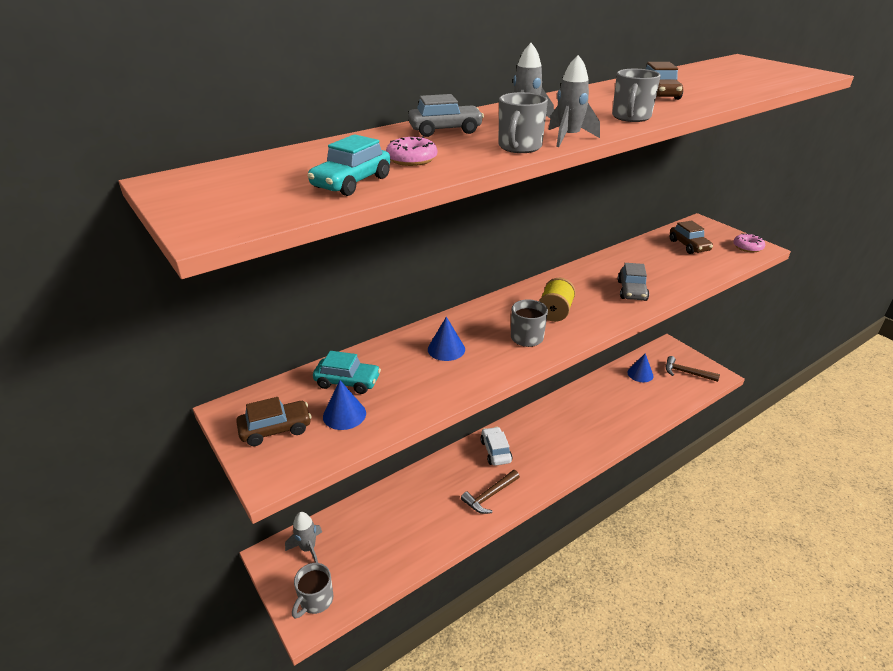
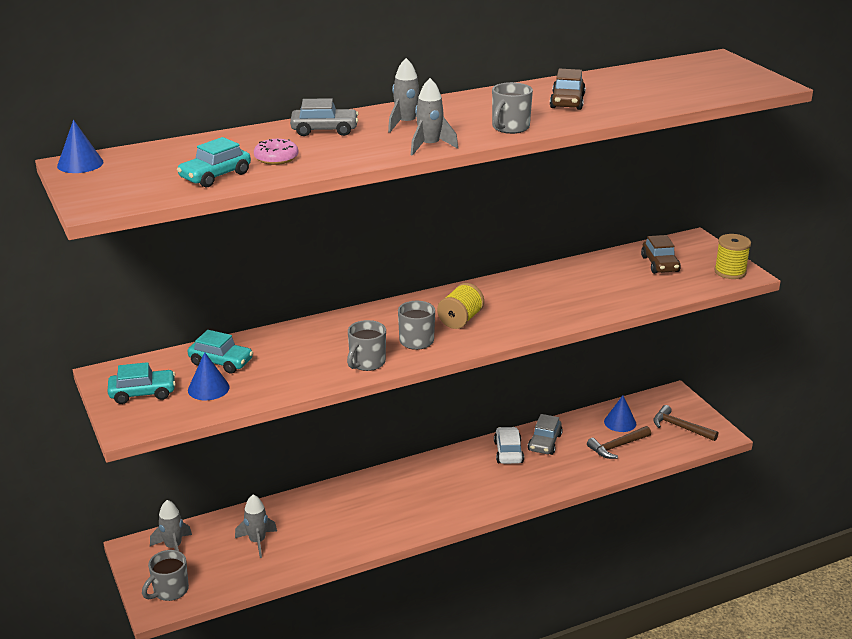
camera: 10 degrees right, 5 degrees down
(276, 429) = (143, 393): brown car -> turquoise car
(384, 531) = (257, 542): none -> grey rocket
(446, 349) = (329, 343): blue cone -> blue cone (80, 164)
(489, 496) = (382, 524): brown hammer -> brown hammer (617, 446)
(495, 451) = (407, 483): white car -> white car (508, 452)
(519, 147) = (377, 153): grey mug -> grey mug (366, 363)
(632, 291) = (558, 306): grey car -> grey car (544, 442)
(747, 247) = (730, 272): pink donut -> yellow spool

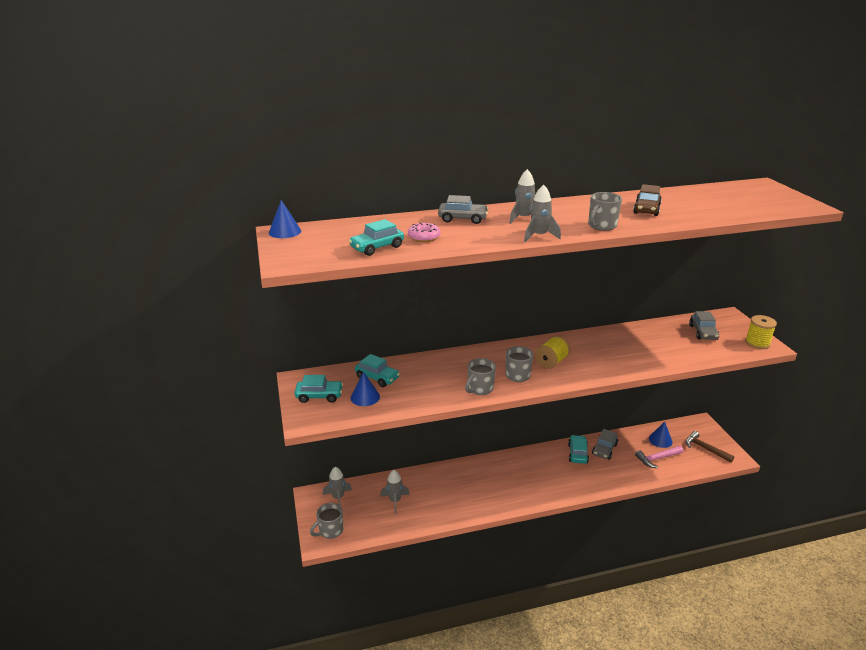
camera: 10 degrees right, 0 degrees up
(508, 452) = (577, 454): white car -> turquoise car
(617, 446) = (657, 458): brown hammer -> pink hammer
(660, 264) = (703, 332): brown car -> grey car

